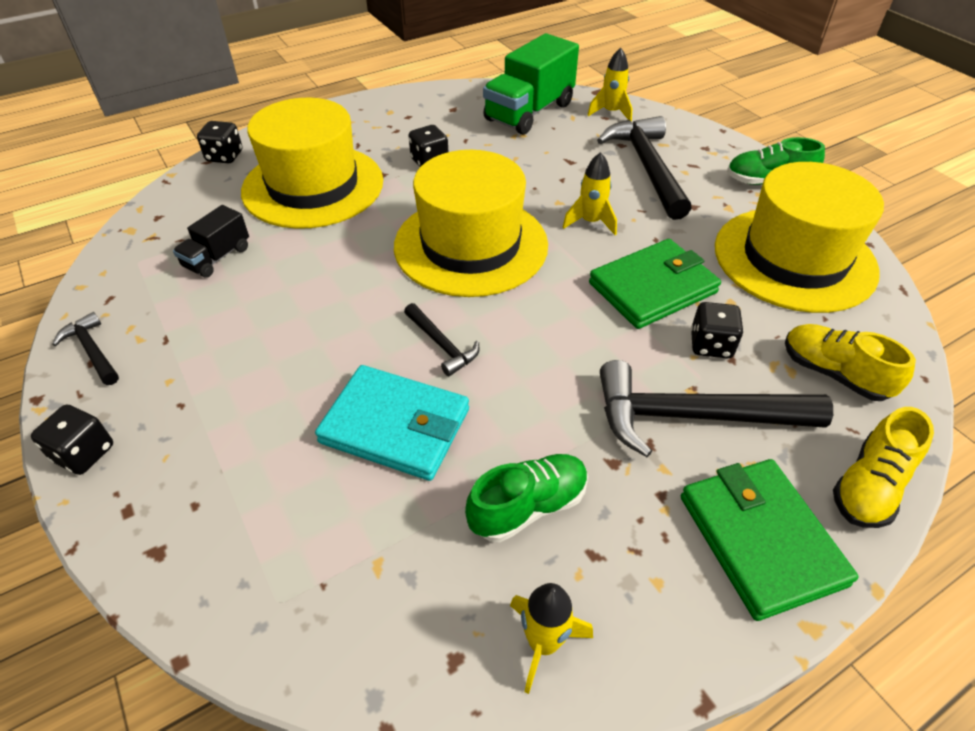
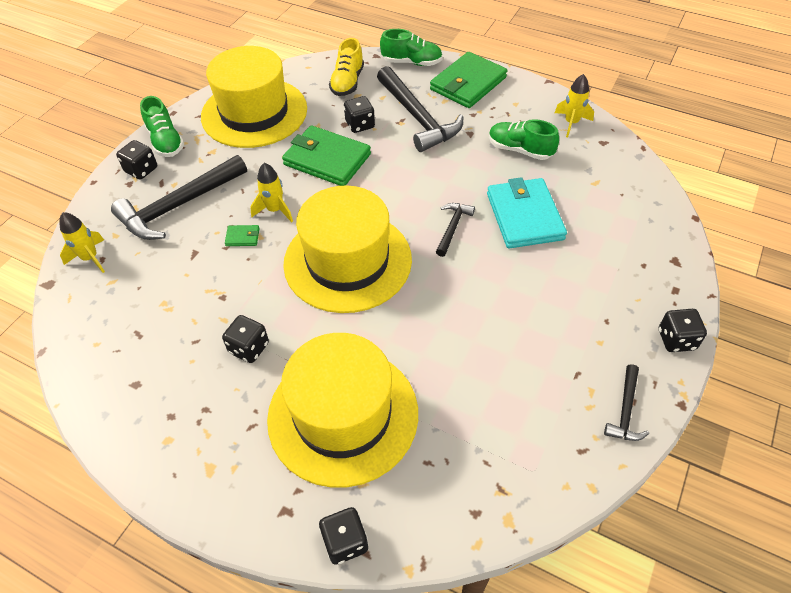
camera: 120 degrees left, 5 degrees up
(217, 257) = (482, 412): black truck -> none
(529, 112) = (115, 317): green truck -> none
(567, 192) = (243, 237): none -> green wallet
(723, 158) = (141, 170): none -> black dice
(869, 486) = (412, 62): yellow shoe -> green shoe

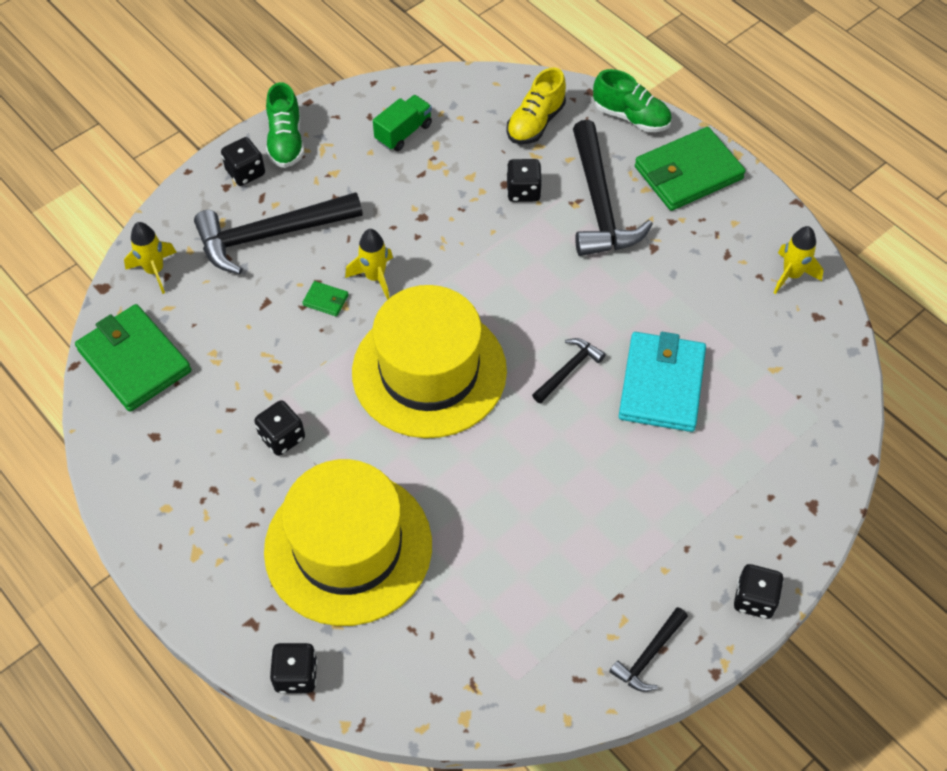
camera: 20 degrees right, 5 degrees up
(254, 112) = (403, 132): yellow hat -> green truck
(327, 159) = (462, 228): green wallet -> green wallet (134, 360)
(520, 150) = (704, 292): green shoe -> none

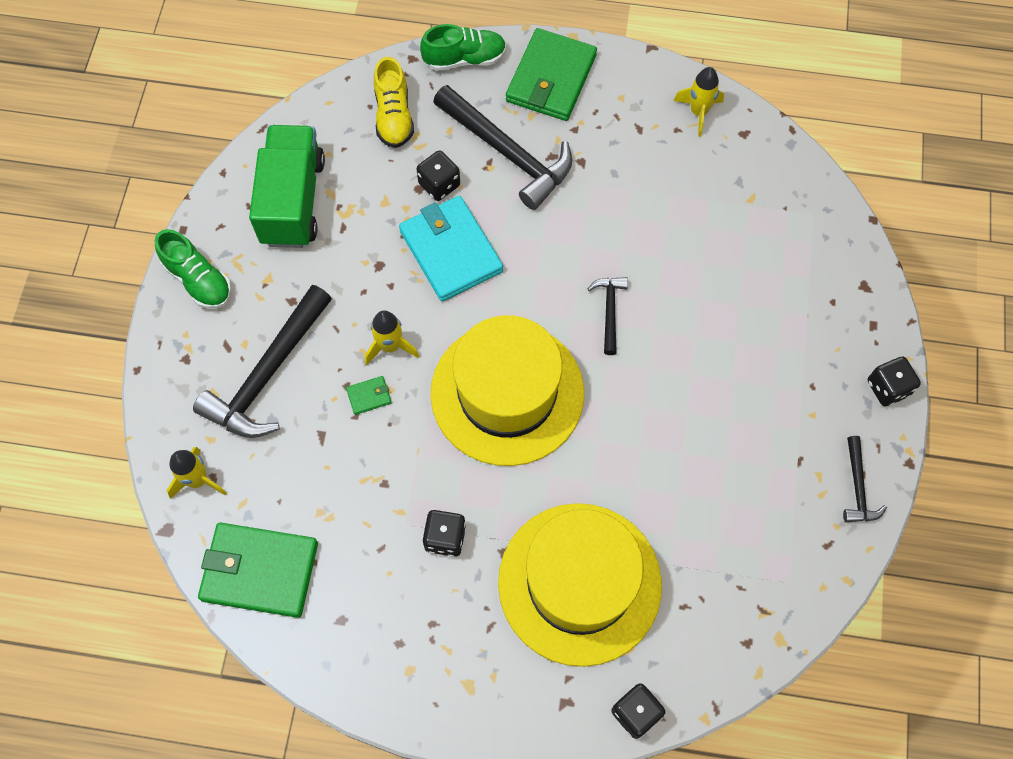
camera: 40 degrees left, 10 degrees up
(245, 172) = (190, 334): black dice -> none
(403, 132) = (293, 201): green truck -> green truck, size x1.87
(661, 384) = (685, 271): turquoise wallet -> turquoise wallet (451, 251)

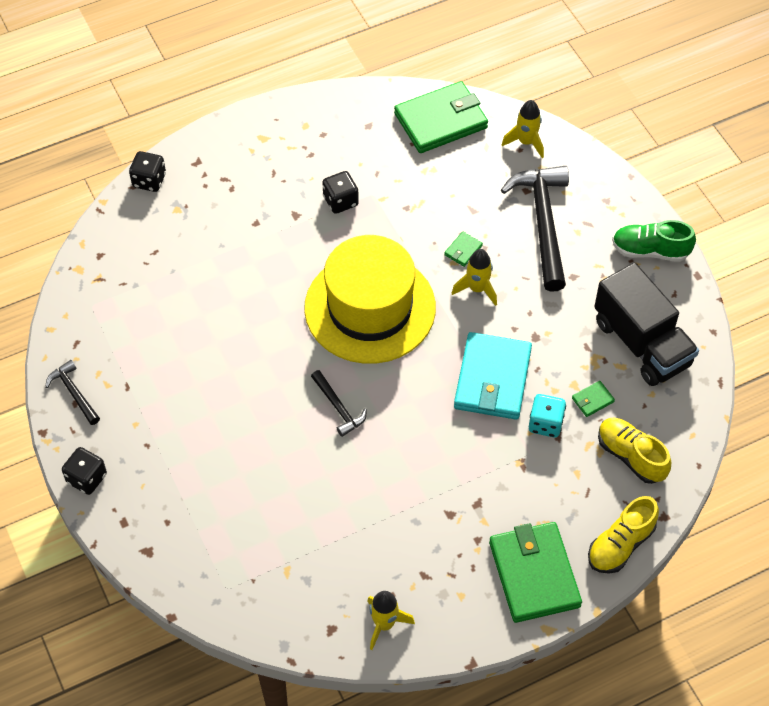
camera: 145 degrees right, 10 degrees down
(293, 201) = (642, 343): green truck -> black truck
(381, 179) = (592, 400): none -> green wallet
(439, 185) = (545, 423): black dice -> turquoise dice
(451, 251) = (492, 379): turquoise wallet -> turquoise wallet turned 75 degrees clockwise
(465, 59) = (620, 545): green shoe -> yellow shoe
(508, 153) = (514, 483): black hammer -> none
(579, 583) = (233, 226): yellow hat -> none

